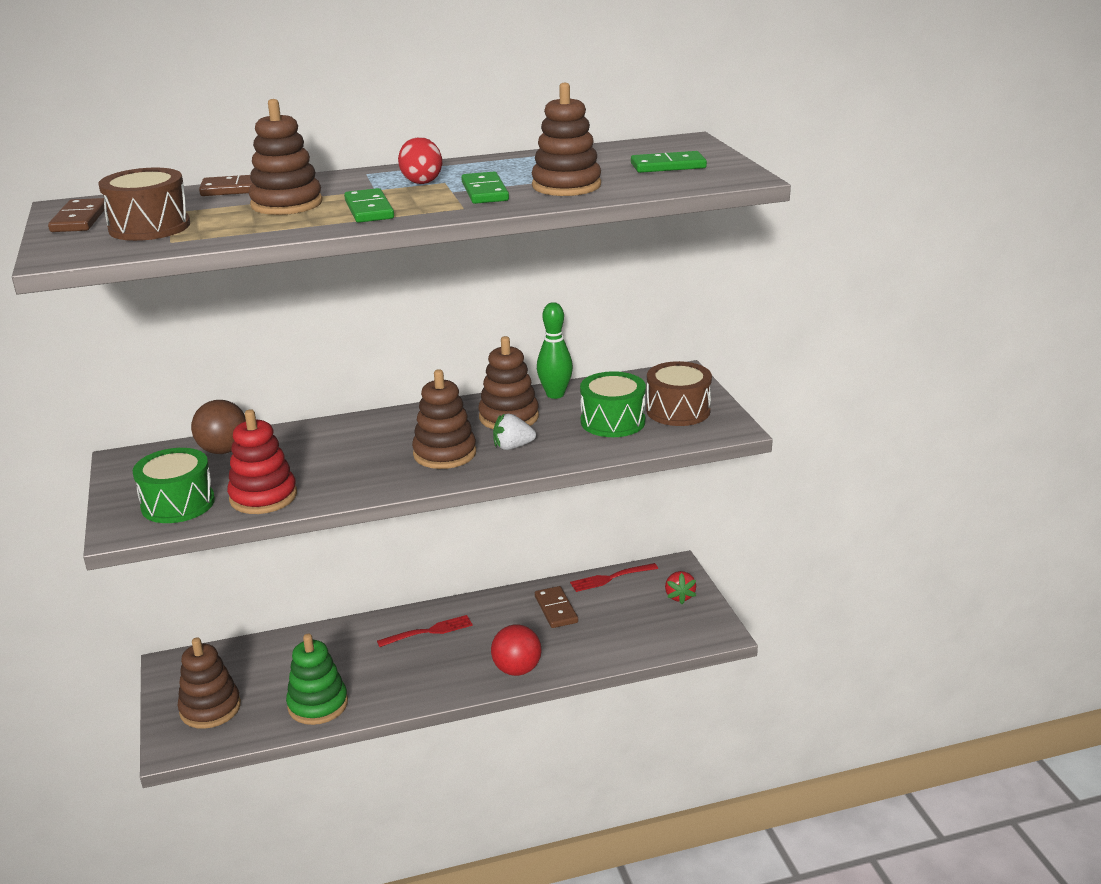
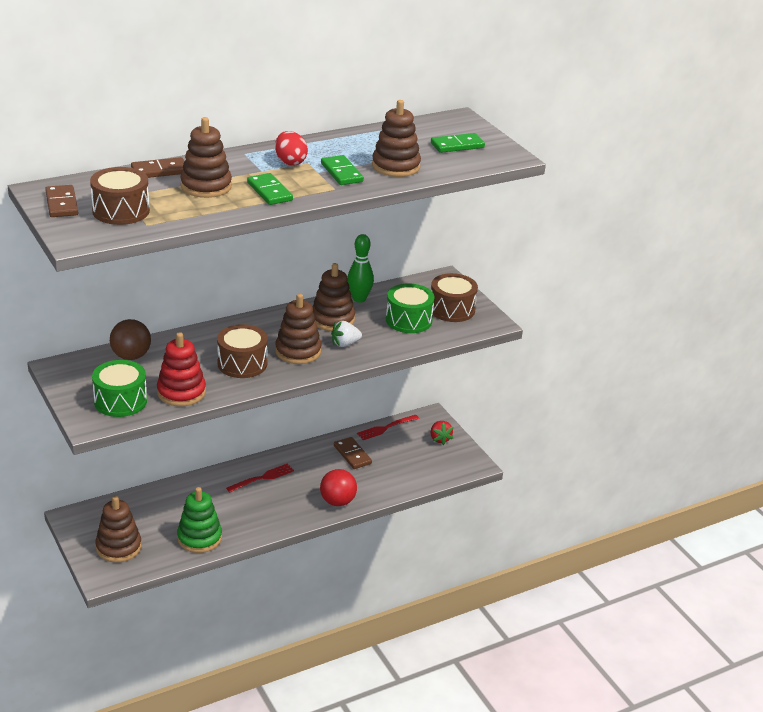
camera: 15 degrees left, 5 degrees up
(362, 465) = (242, 363): none -> brown drum

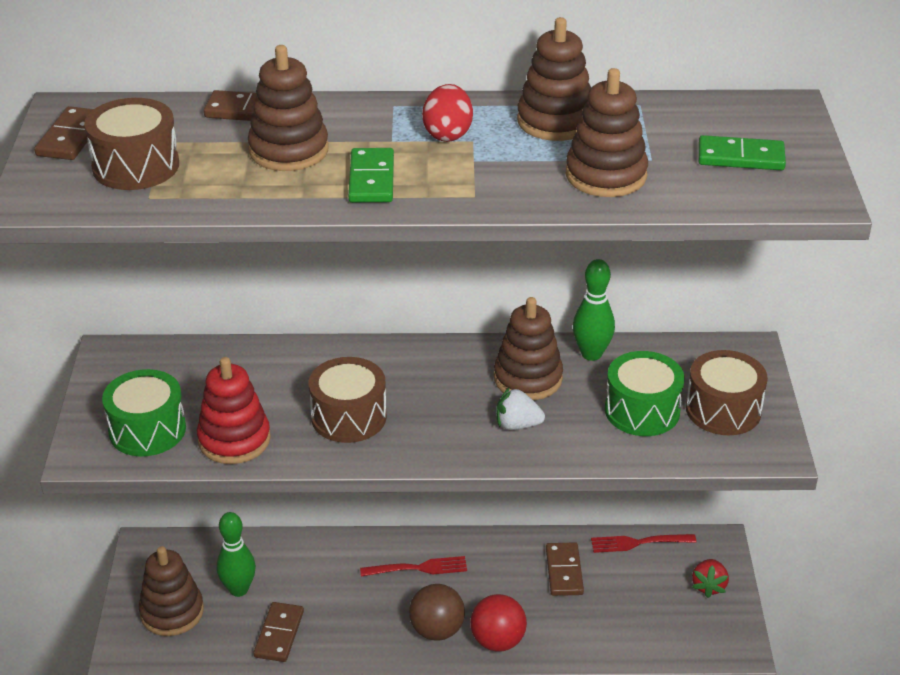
camera: 30 degrees right, 5 degrees up
(131, 356) = (212, 363): brown ball -> brown ball (437, 630)
(154, 522) = (238, 589): none -> green bowling pin
(199, 538) = (279, 634): green stacking toy -> brown domino
(298, 351) = (440, 419): brown stacking toy -> brown stacking toy (555, 121)
(342, 173) = (510, 169): green domino -> none

